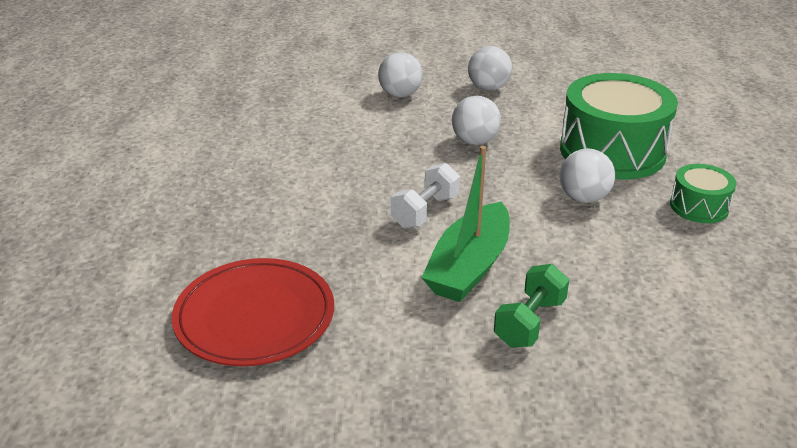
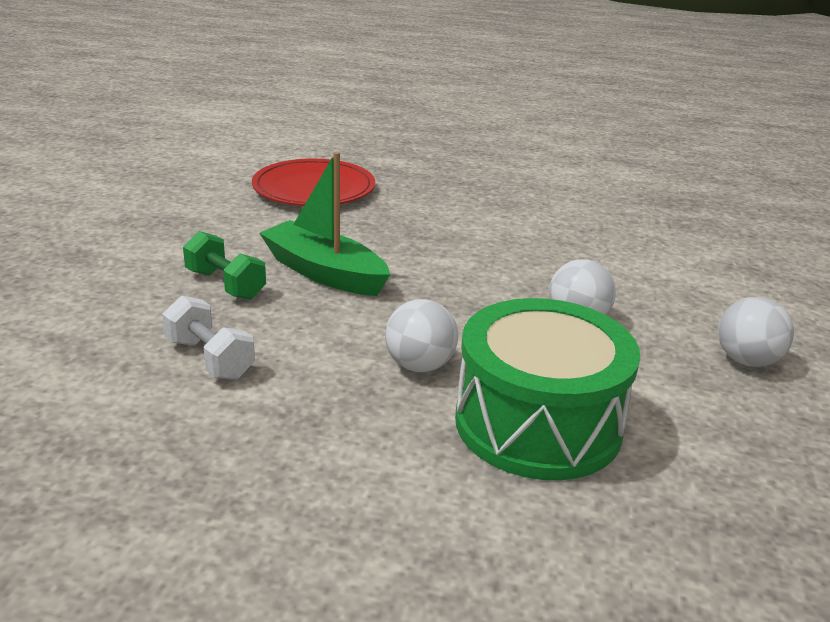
camera: 100 degrees right, 5 degrees down
(400, 95) = (709, 292): white ball -> none
(425, 211) = (428, 267): white dumbbell -> white dumbbell (210, 359)
(699, 207) = (362, 457): green drum -> none

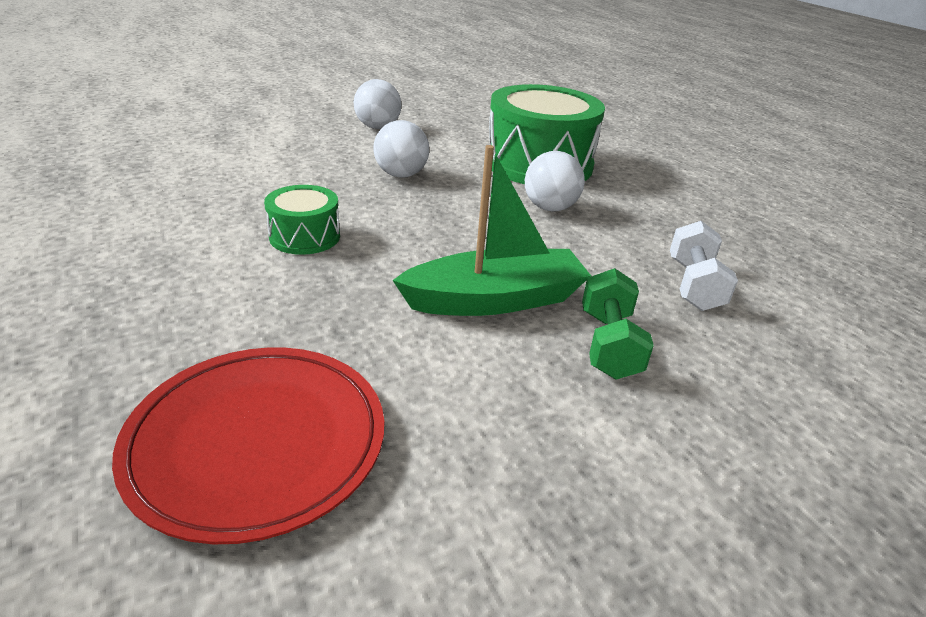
camera: 130 degrees left, 5 degrees up
(324, 273) = (495, 300): green boat -> green boat turned 105 degrees counterclockwise
(491, 245) = (305, 236): none -> green drum

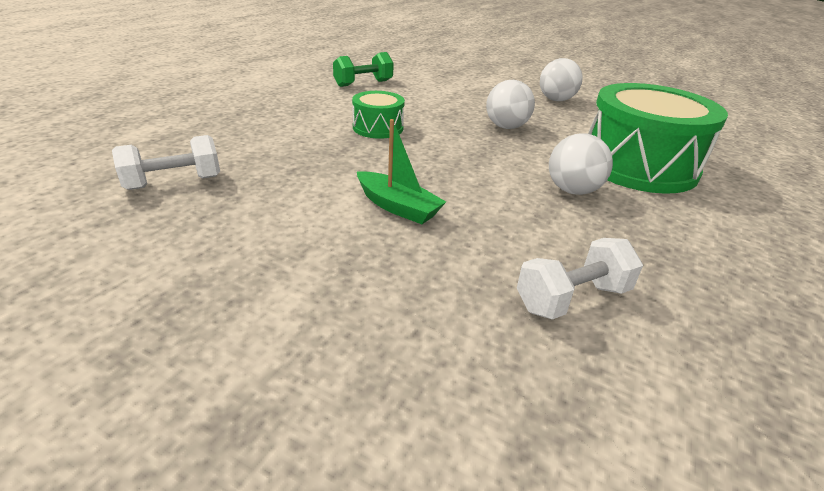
camera: 55 degrees right, 0 degrees up
(257, 442) = (173, 182): red plate -> white dumbbell
(495, 300) = (397, 207): green boat -> green boat, size x0.63
(609, 345) = (403, 272): green dumbbell -> green dumbbell (363, 83)

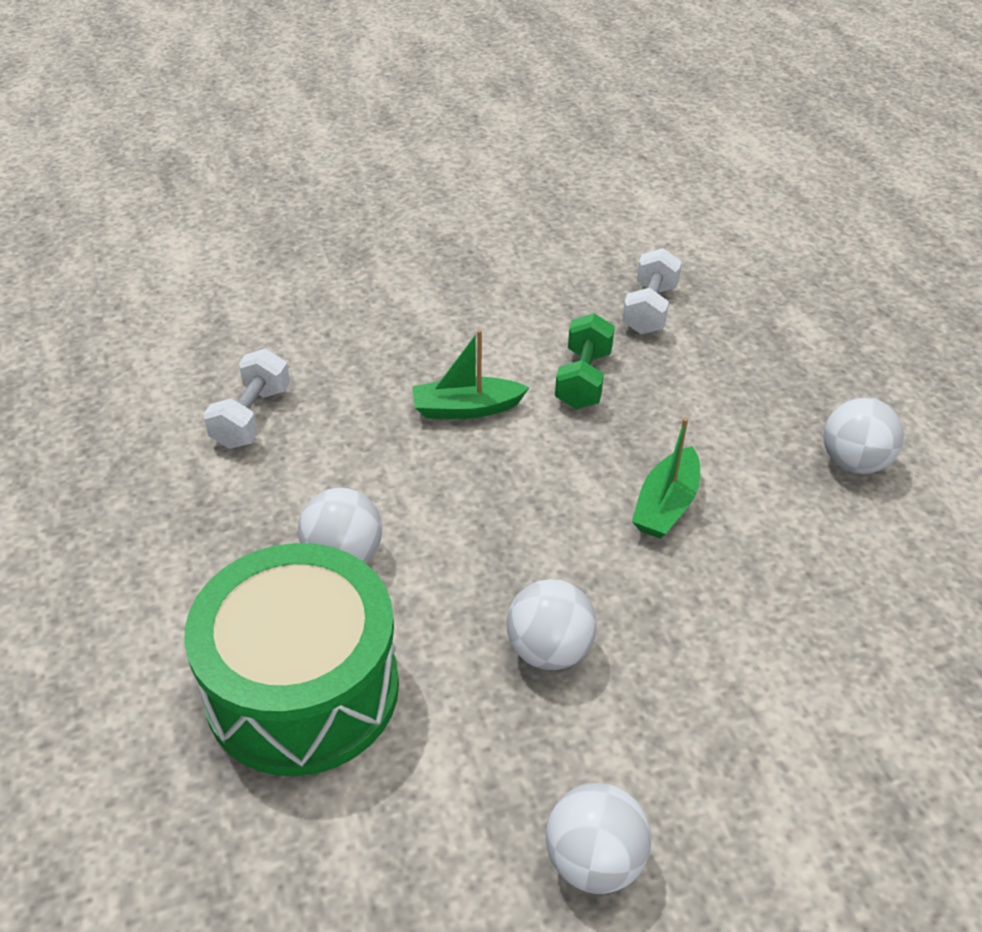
camera: 135 degrees right, 10 degrees up
(276, 100) = (853, 462): none -> white ball
(363, 83) = (886, 605): green dumbbell -> green dumbbell (583, 379)
(378, 128) = (666, 505): green drum -> green boat

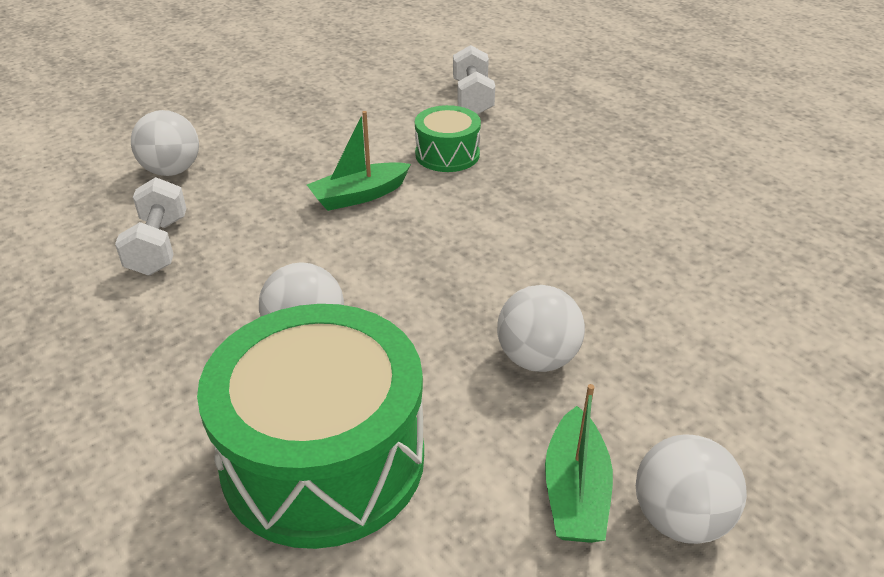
camera: 20 degrees left, 5 degrees down
(583, 379) = (447, 154): green dumbbell -> green drum
(666, 505) = (568, 225): green boat -> green boat (575, 491)
(853, 462) = (690, 164): white ball -> white ball (172, 171)

